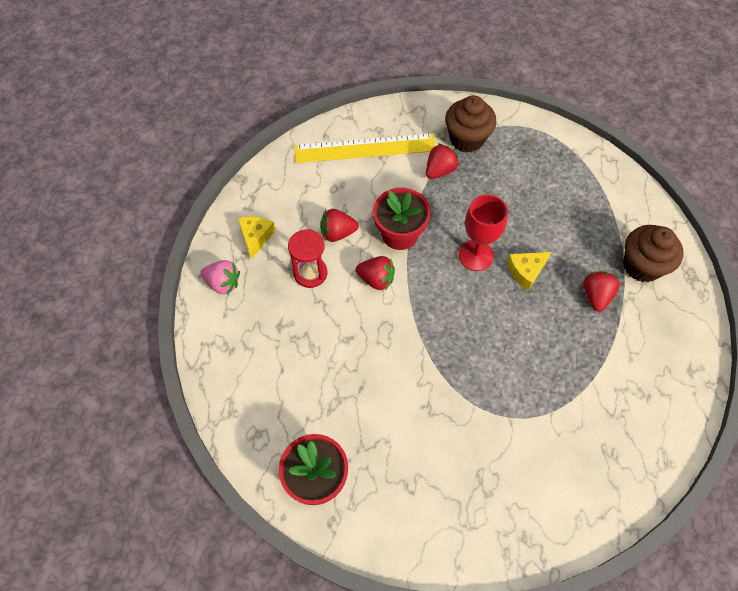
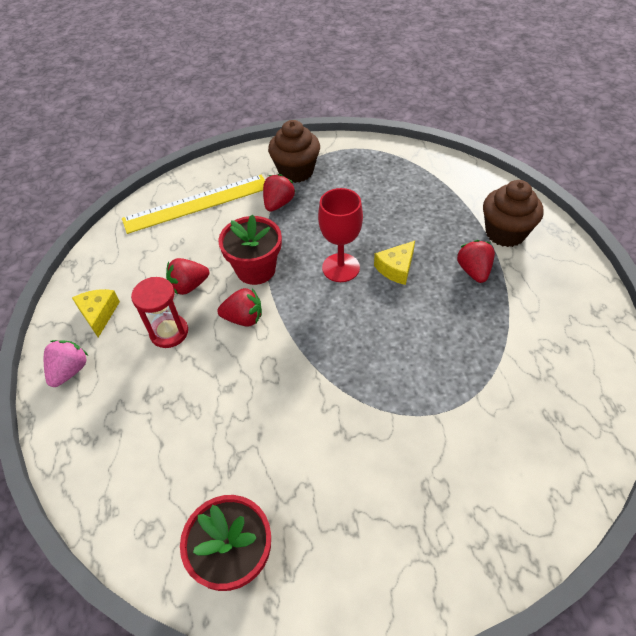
camera: 15 degrees left, 10 degrees down
(223, 283) = (70, 371): pink strawberry -> pink strawberry turned 75 degrees counterclockwise

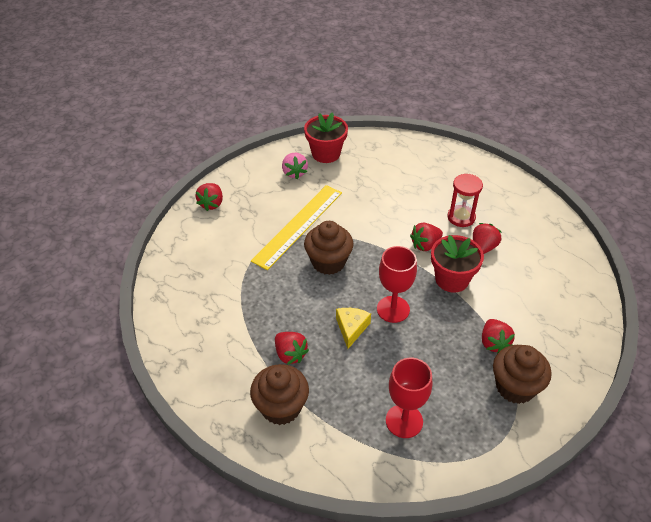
camera: 145 degrees right, 5 degrees down
(70, 371) = (490, 177): pink strawberry -> pink strawberry (294, 173)
(98, 314) = (515, 207): yellow cheese -> none
(197, 203) = (557, 310): yellow ruler -> yellow ruler (298, 226)
(370, 351) = (328, 262): none -> brown cupcake
(404, 185) = (404, 421): none -> red goblet
(488, 545) = (211, 204): none -> red strawberry

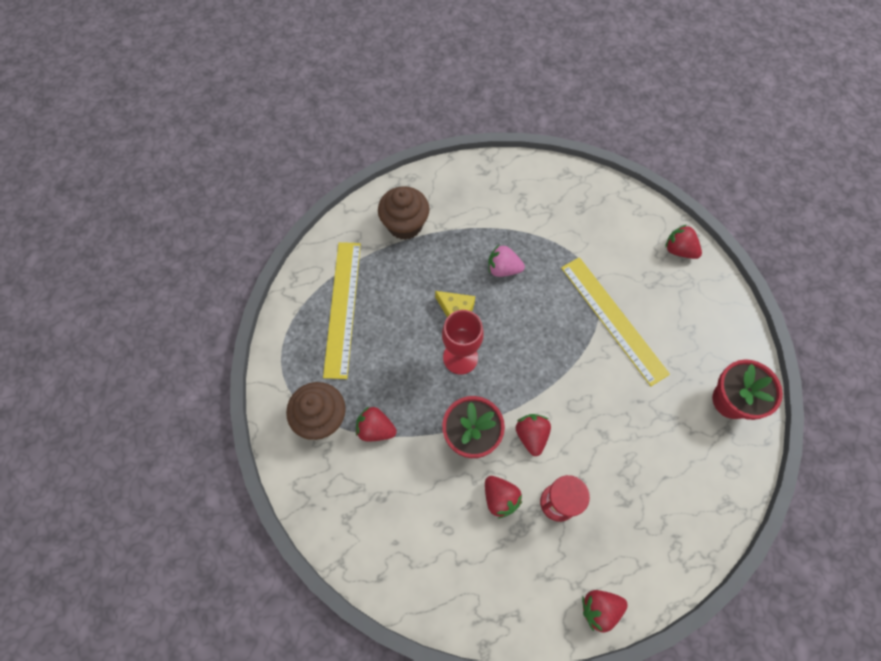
camera: 115 degrees right, 20 degrees up
(290, 354) = (452, 250): red strawberry -> red strawberry (599, 608)
(294, 173) = (705, 350): pink strawberry -> pink strawberry (503, 269)
(328, 262) = (548, 326): brown cupcake -> none
(404, 421) = (342, 308): red goblet -> yellow ruler

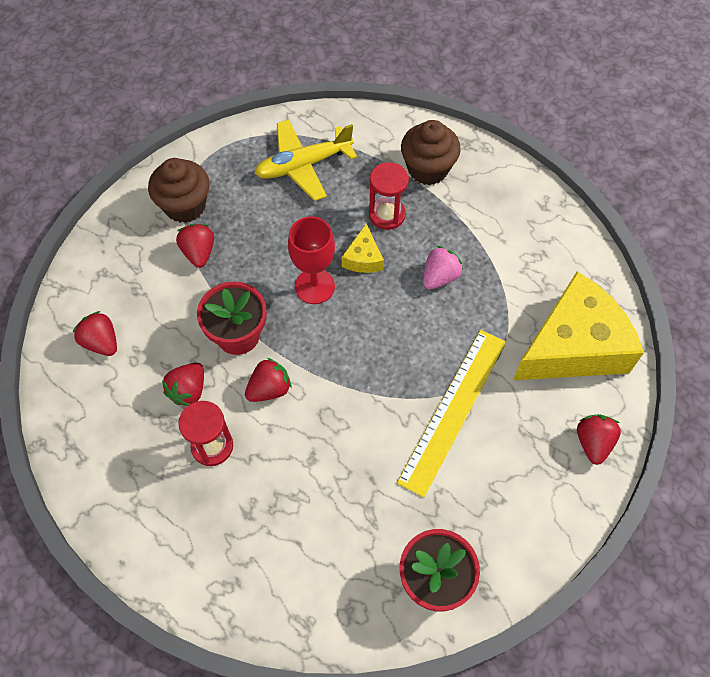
camera: 60 degrees right, 5 degrees down
(342, 308) = (303, 165): yellow ruler -> yellow plane
(428, 274) = (387, 215): none -> red hourglass
(503, 269) = (440, 277): pink strawberry -> pink strawberry turned 60 degrees clockwise
(599, 608) = (123, 534): red strawberry -> red strawberry (101, 342)
(603, 219) = (573, 346): none -> yellow cheese

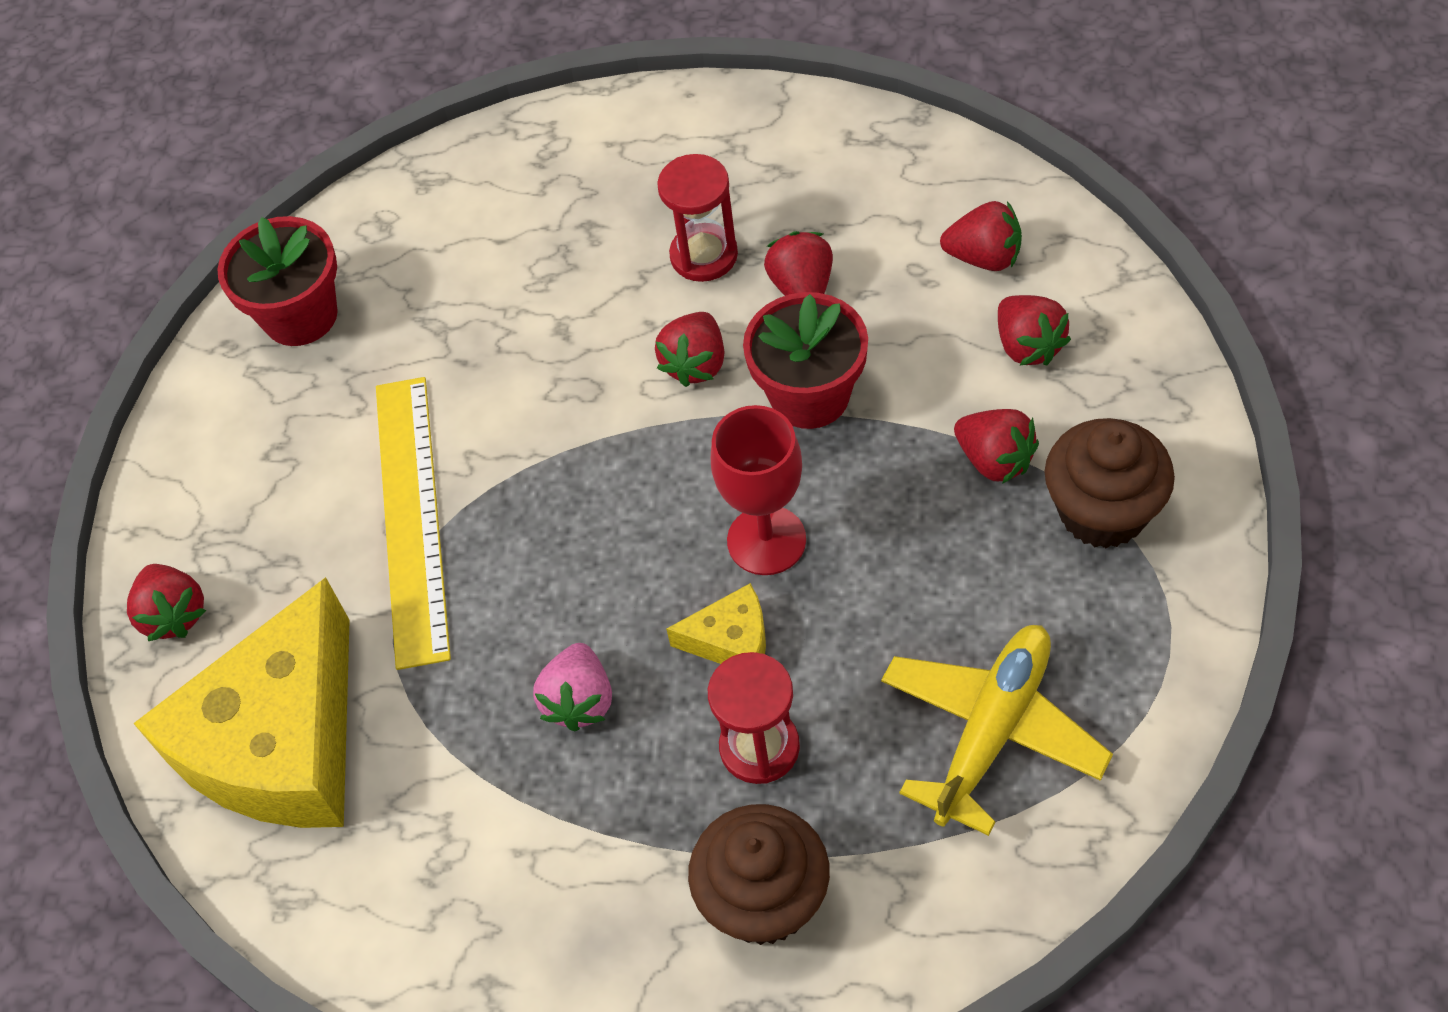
camera: 150 degrees right, 5 degrees down
(133, 288) = (1028, 346): none -> red strawberry
(363, 258) = (731, 640): yellow cheese -> yellow cheese turned 120 degrees clockwise

